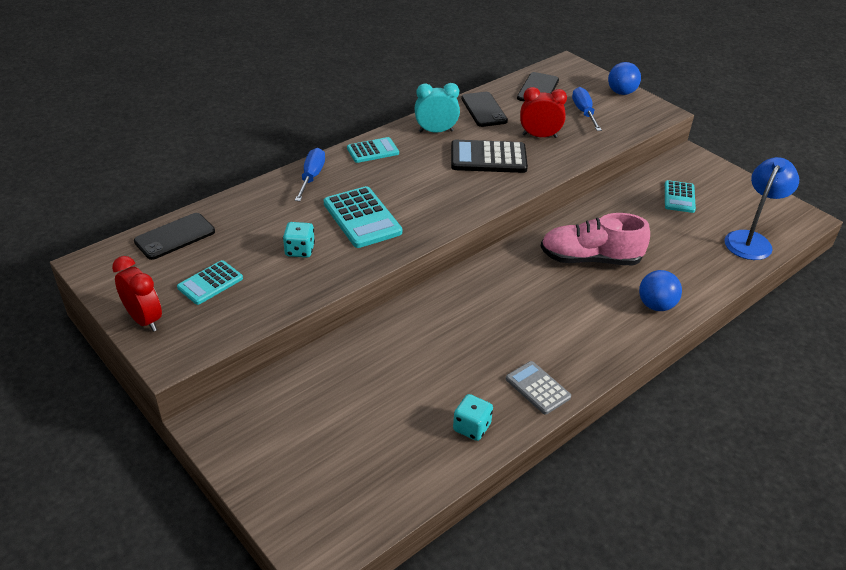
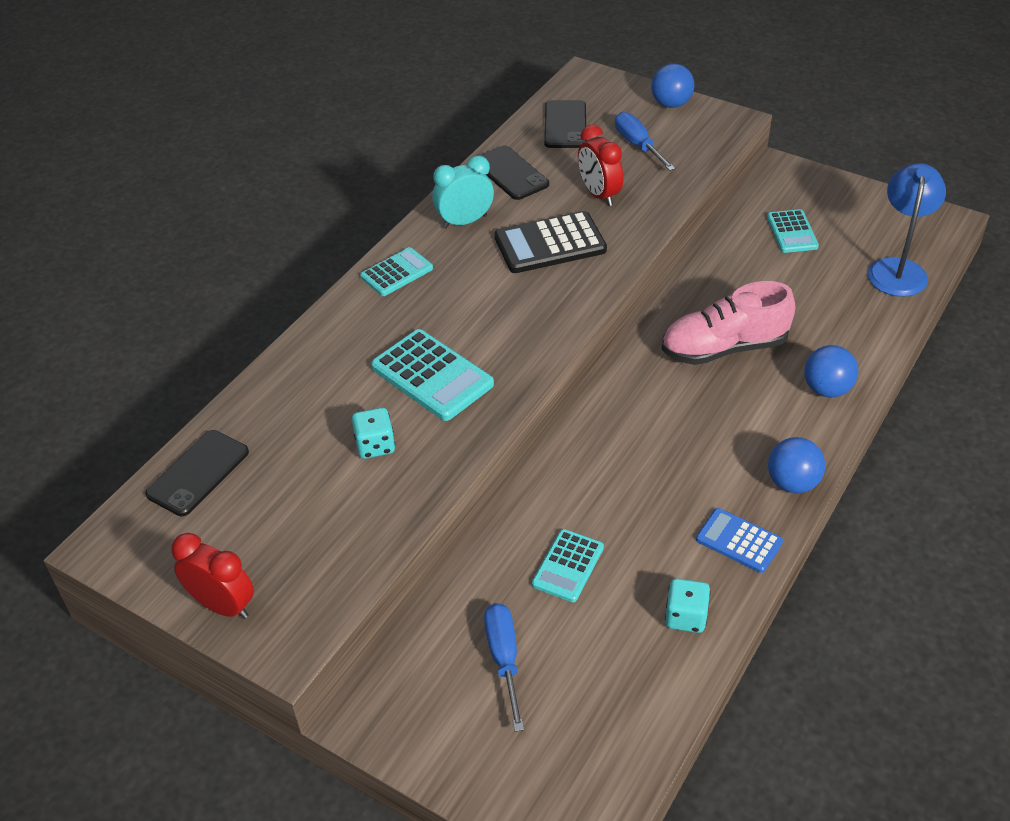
camera: 15 degrees left, 5 degrees up
(210, 283) = (282, 527): turquoise calculator -> turquoise calculator (568, 566)
(311, 177) = (336, 334): blue screwdriver -> blue screwdriver (504, 659)
(537, 388) = (739, 541): grey calculator -> blue calculator
(539, 136) = (599, 194): red clock -> red clock turned 105 degrees counterclockwise
(598, 360) = (792, 483): none -> blue ball

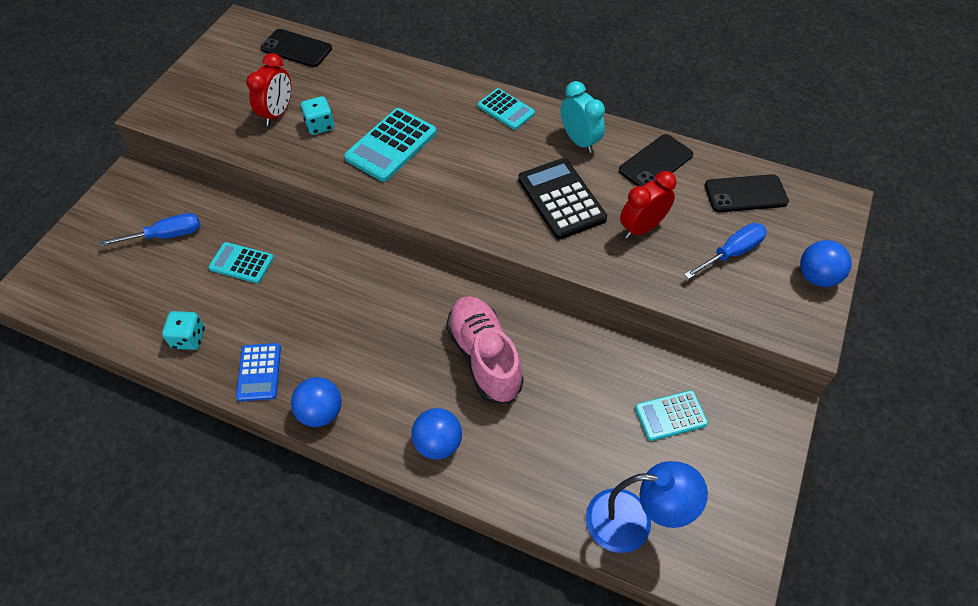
camera: 80 degrees right, 10 degrees up
(223, 605) = (189, 80): red clock -> red clock (277, 113)
(739, 541) = (259, 372): blue calculator -> blue calculator turned 150 degrees clockwise

